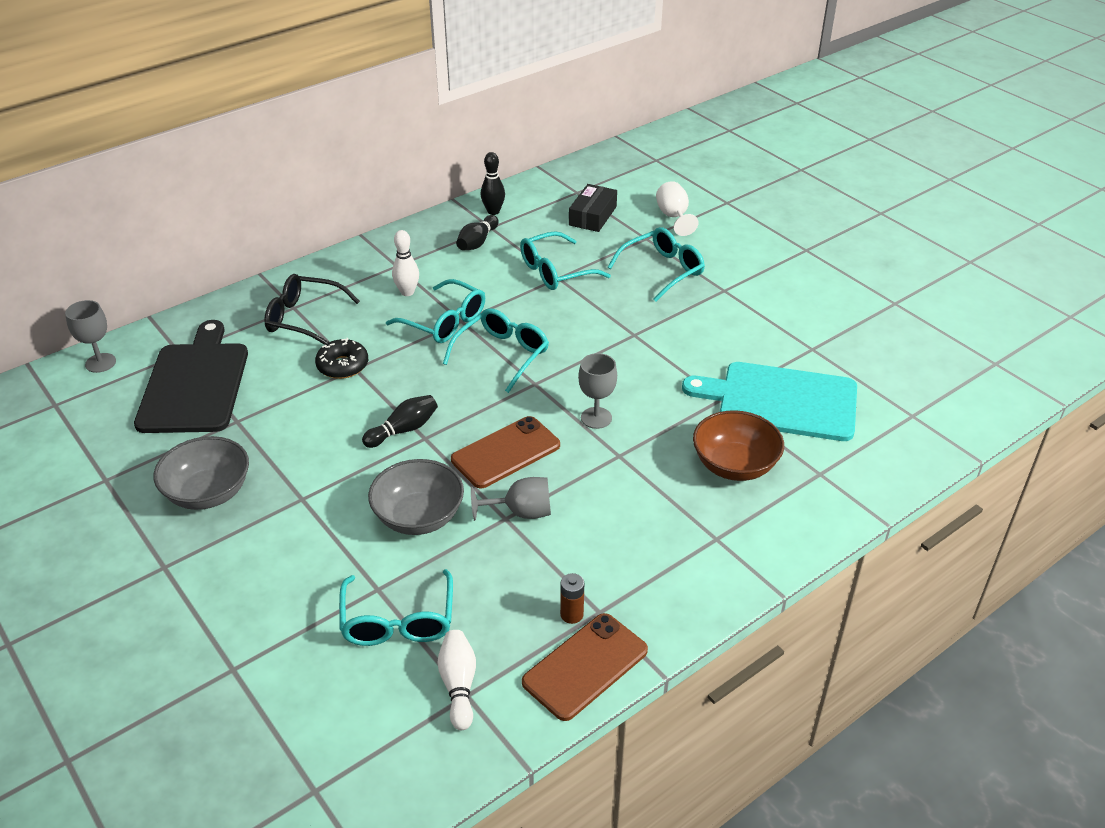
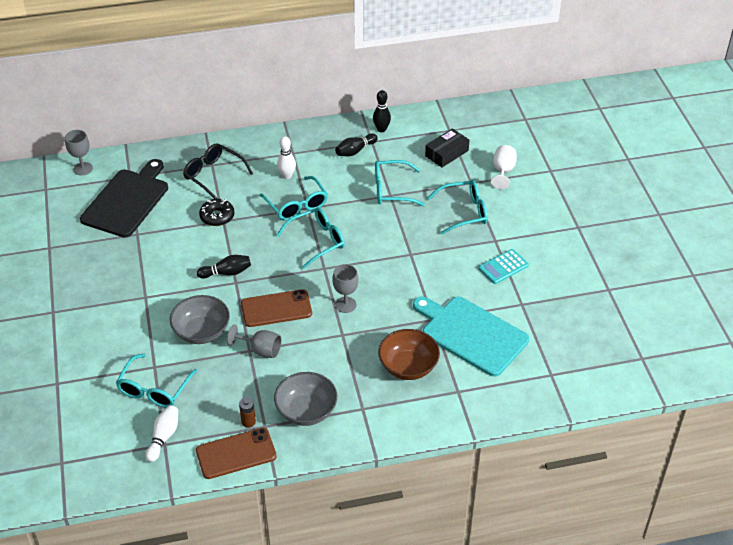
camera: 25 degrees right, 5 degrees up
(208, 493) = (98, 275): grey bowl -> grey bowl (306, 411)
(757, 315) = (503, 267): none -> turquoise calculator

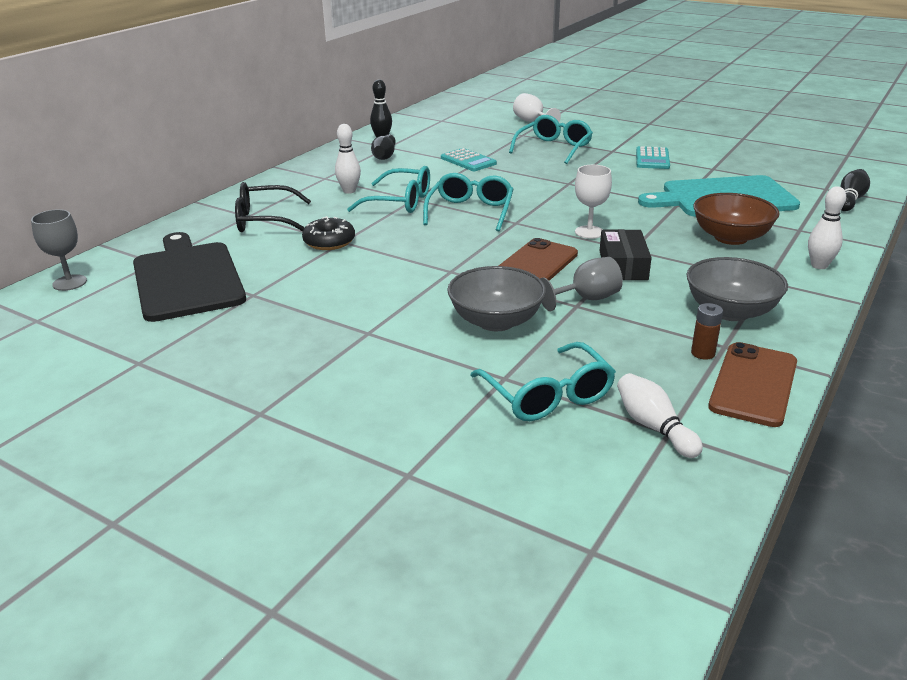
camera: 45 degrees left, 15 degrees down
(226, 273) = (426, 270): black bowling pin -> black bowling pin (850, 200)
(345, 305) = (589, 232): grey goblet -> white goblet
(392, 190) = (468, 161): turquoise glasses -> turquoise calculator
(410, 422) = (819, 265): none -> white bowling pin
(446, 153) = (467, 130): black box -> black box (623, 265)

